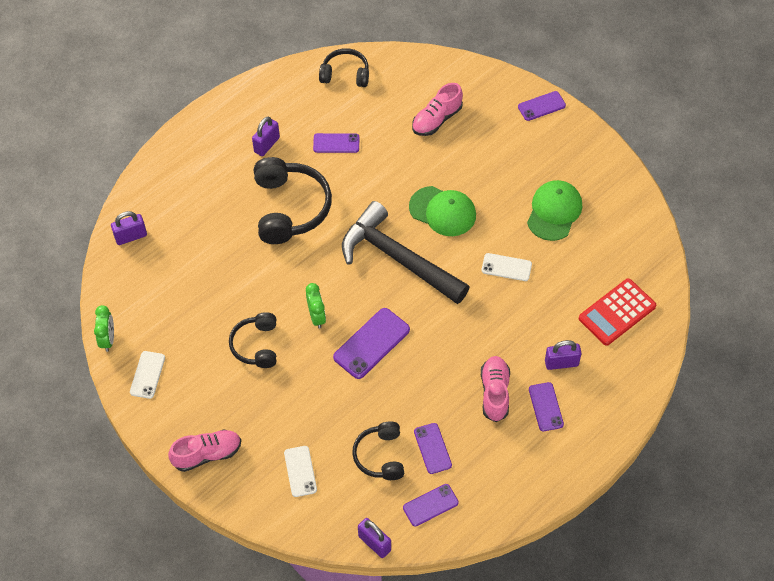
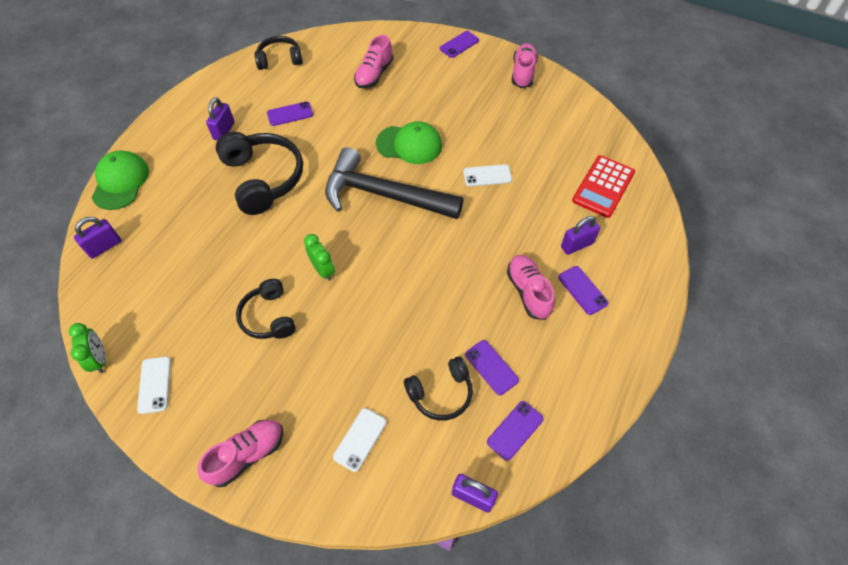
camera: 20 degrees left, 0 degrees up
(300, 471) = (360, 439): white phone -> white phone turned 60 degrees clockwise
(371, 343) = (388, 280): purple phone -> none
(380, 456) = (441, 393): black headphones -> black headphones turned 90 degrees counterclockwise
(554, 211) = (508, 120): green cap -> green cap (120, 182)
(595, 160) = (523, 73): none -> pink shoe

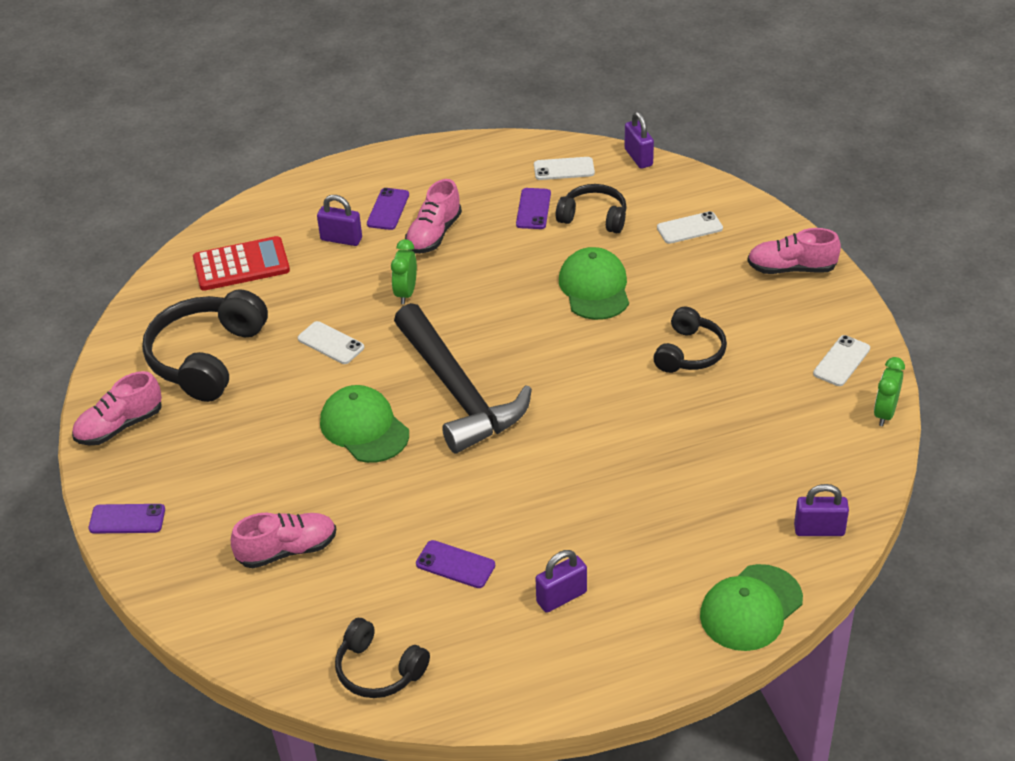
camera: 135 degrees left, 15 degrees down
(263, 178) = (571, 496): black headphones -> black headphones (207, 358)
(323, 270) = (598, 360): green clock -> green clock (406, 293)
(377, 325) = (594, 288): none -> green cap
(515, 430) = (564, 169): purple phone -> white phone

